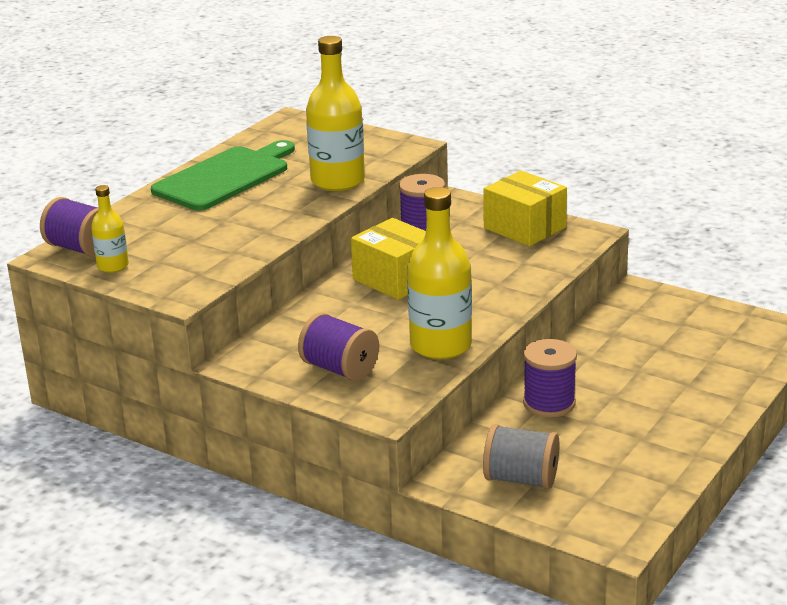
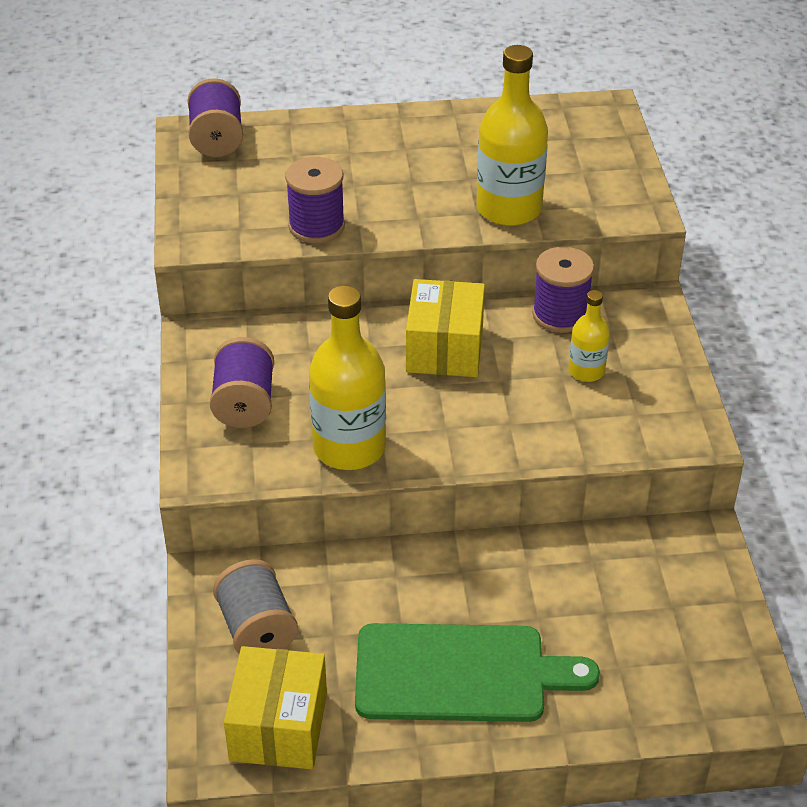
camera: 50 degrees right, 15 degrees up
(113, 266) = (204, 174): yellow bottle -> yellow bottle (586, 371)
(225, 177) = (437, 138): green cutting board -> green cutting board (459, 673)
(524, 228) = (649, 382): yellow box -> yellow box (278, 726)
(549, 403) = (408, 580): purple spool -> purple spool (316, 226)

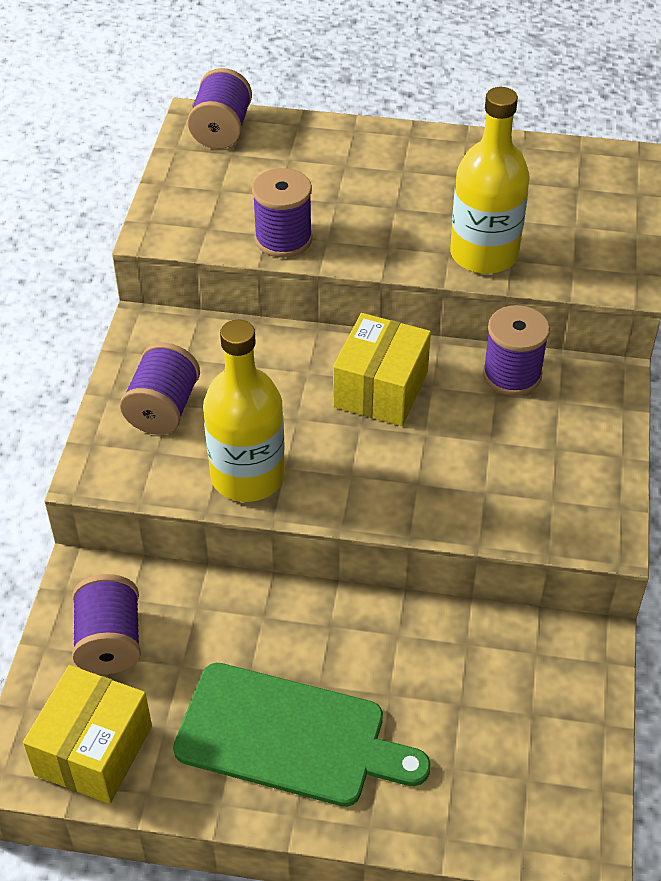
camera: 15 degrees right, 5 degrees up
(257, 629) = (110, 642): grey spool -> purple spool
(586, 371) = (517, 442): yellow bottle -> none

